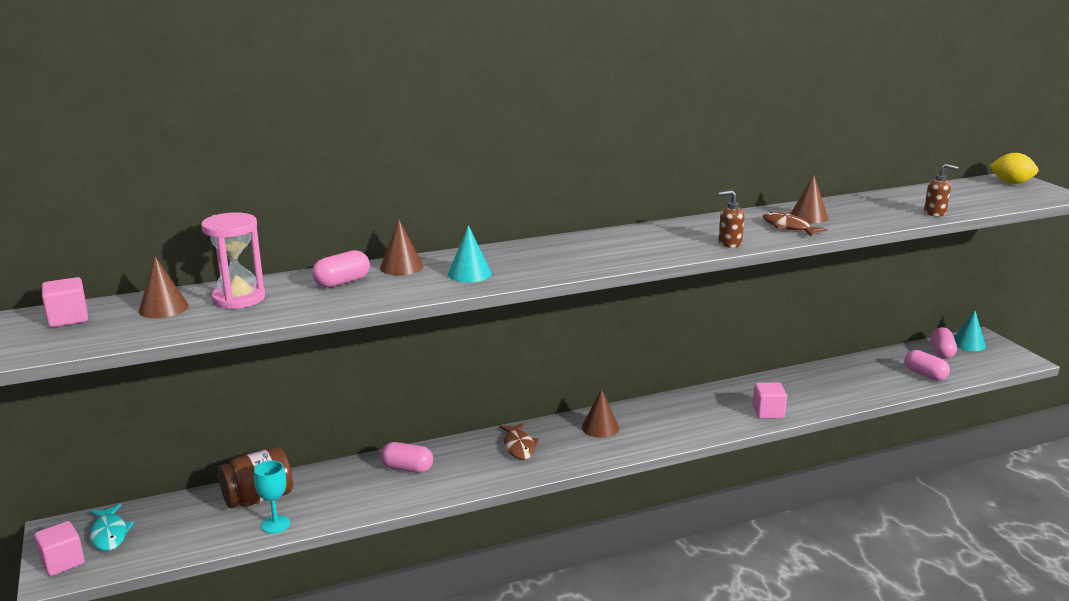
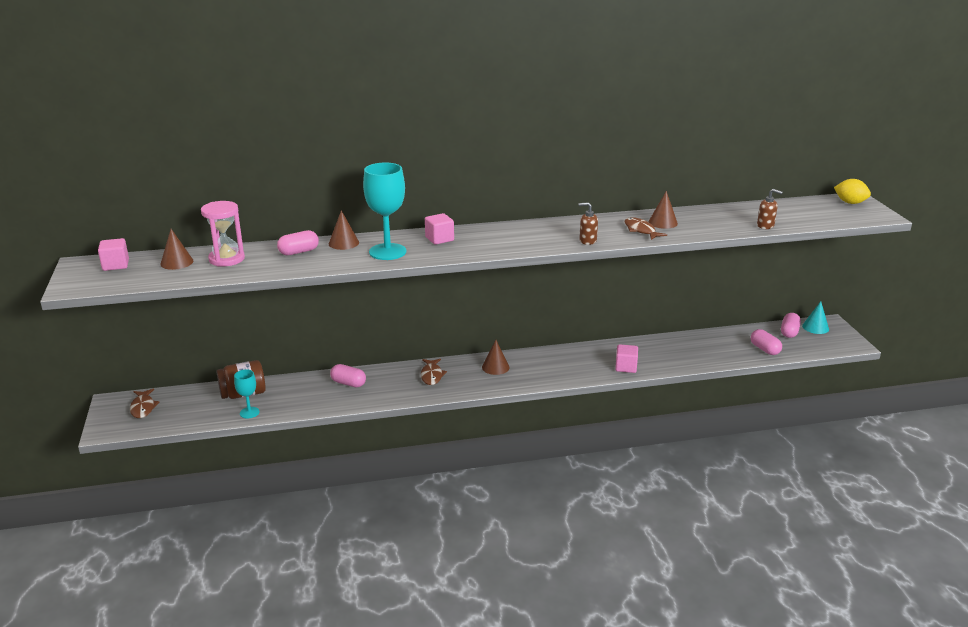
camera: 10 degrees right, 5 degrees up
(62, 562) = (110, 422): pink cube -> pink cube (439, 239)
(109, 534) = (143, 407): turquoise fish -> brown fish
(469, 274) = (387, 252): turquoise cone -> turquoise goblet

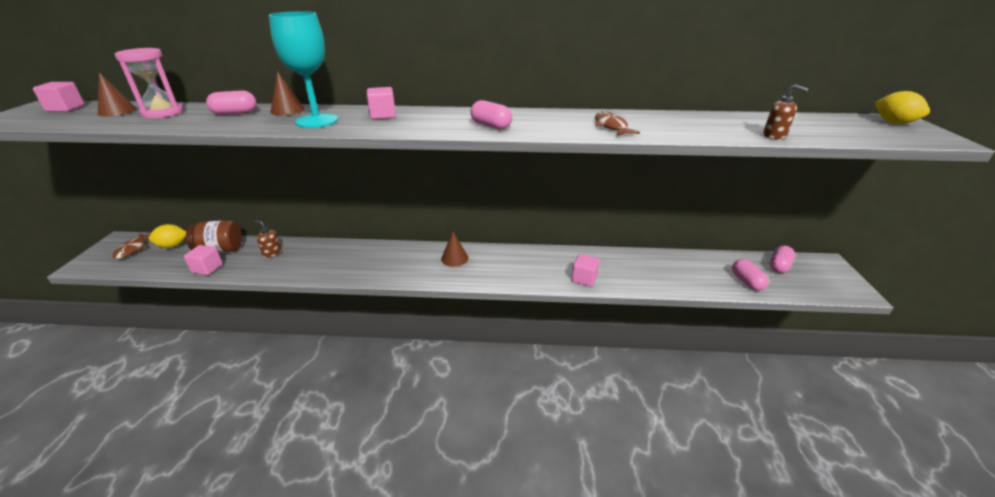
camera: 15 degrees right, 5 degrees up
(185, 398) = (173, 246): none -> yellow lemon
(249, 412) = (207, 268): turquoise goblet -> pink cube
(348, 383) = (313, 253): pink capsule -> pink capsule (491, 126)
(431, 375) = (391, 257): brown fish -> none
(587, 241) = (540, 131): brown soap dispenser -> brown soap dispenser (272, 253)
(663, 222) = (642, 122): brown cone -> none
(815, 327) = (811, 265): turquoise cone -> none

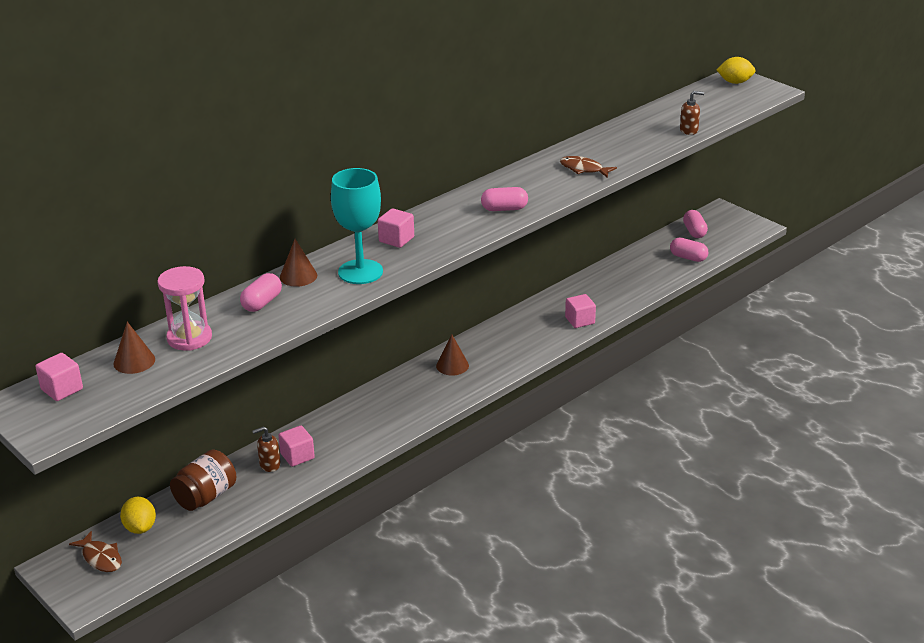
camera: 45 degrees left, 0 degrees up
(173, 246) = (140, 527): yellow lemon -> yellow lemon turned 45 degrees counterclockwise
(207, 268) = (237, 514): pink cube -> pink cube (297, 456)

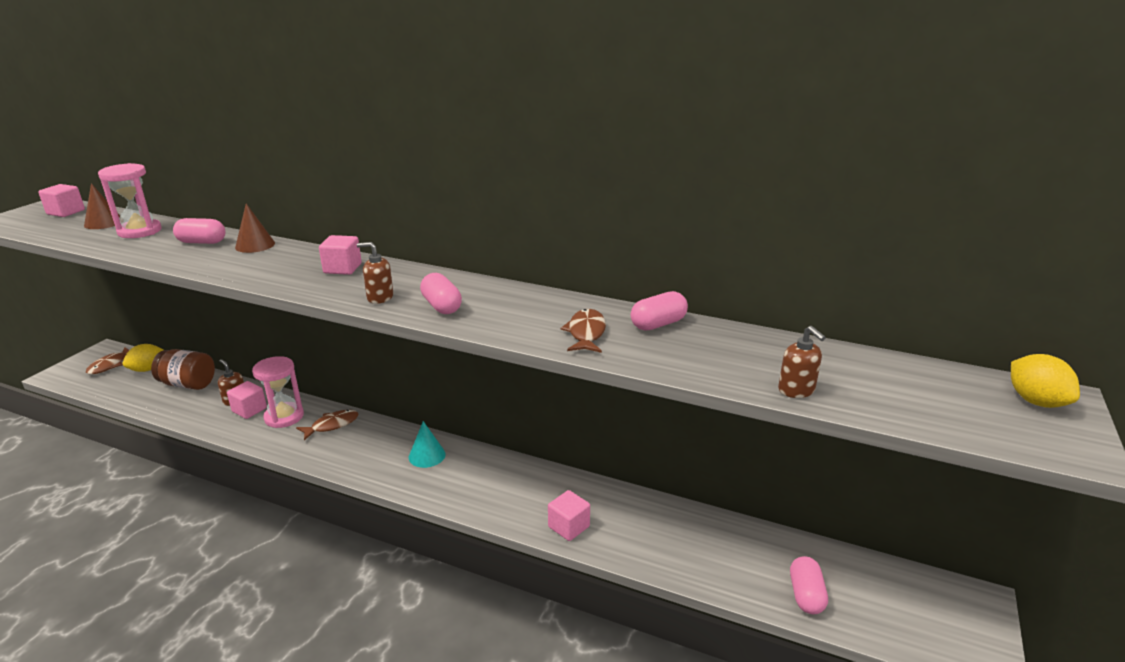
camera: 65 degrees right, 5 degrees down
(328, 435) = (284, 417): none -> pink hourglass
(360, 272) = (267, 267): turquoise goblet -> none
(366, 409) = (332, 425): none -> brown fish
(452, 365) = (427, 455): brown cone -> turquoise cone
(469, 230) = (380, 297): none -> brown soap dispenser
(694, 232) = (883, 584): pink capsule -> pink capsule (658, 324)

